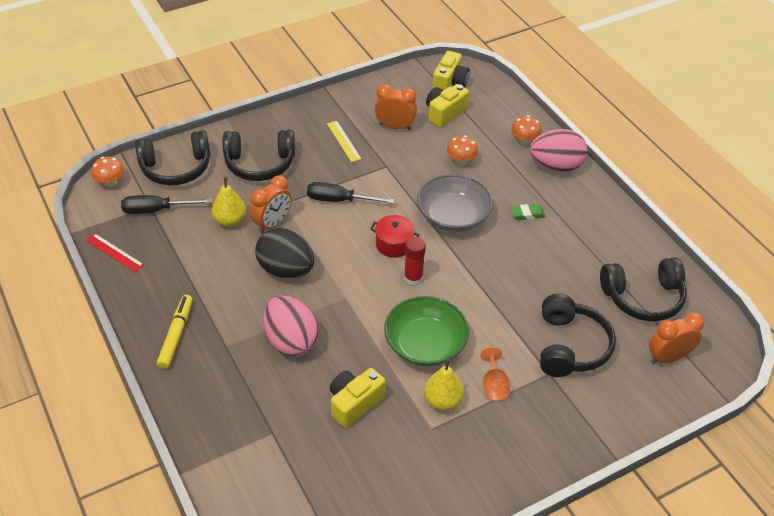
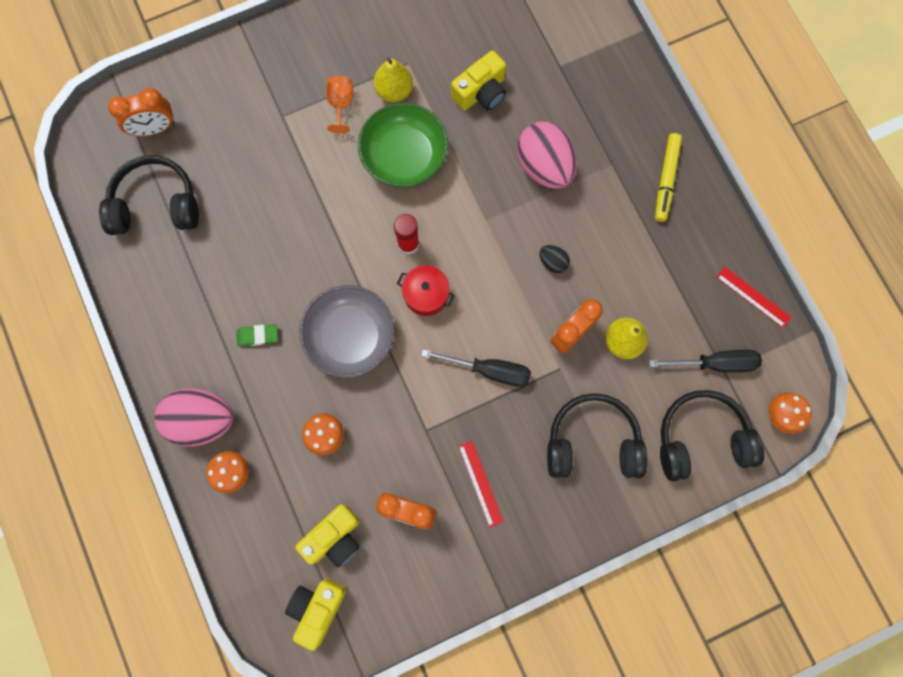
camera: 175 degrees left, 30 degrees up
(286, 270) = (553, 262): black egg -> black egg, size x0.45
(343, 141) = (480, 483): yellow ruler -> red ruler
(570, 346) = (252, 146): black headphones -> none

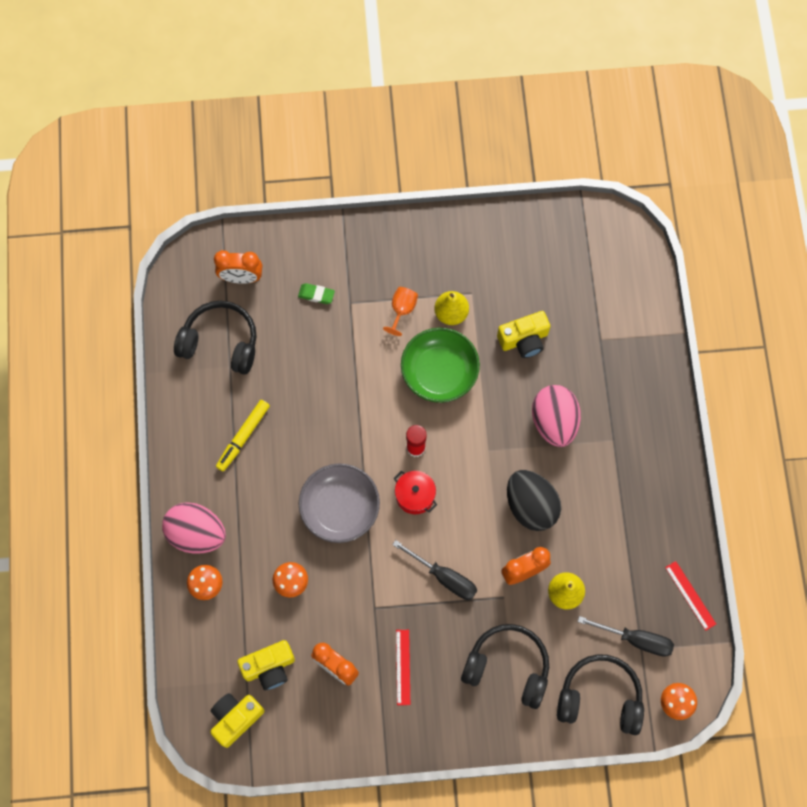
camera: 20 degrees right, 5 degrees down
(258, 336) = (265, 481): green eraser -> green eraser (316, 295)
(553, 262) = (531, 506): black egg -> black egg, size x2.22
(666, 180) = (654, 469): yellow marker -> yellow marker (243, 437)

